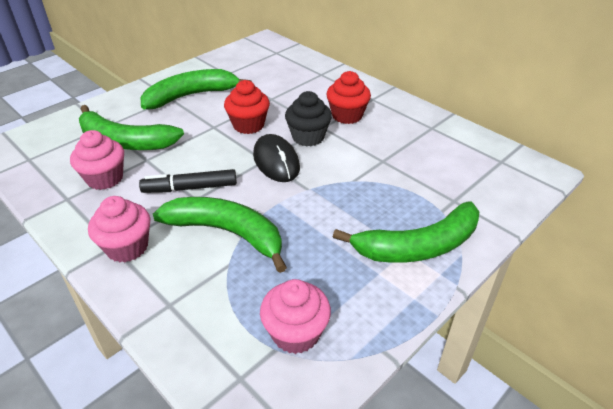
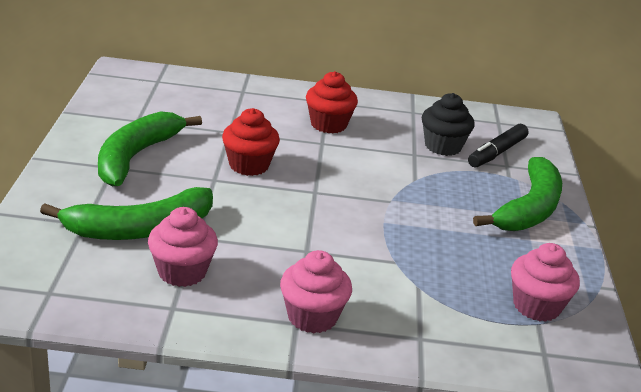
camera: 45 degrees left, 10 degrees down
(190, 188) = (286, 243): black marker -> black marker (497, 153)
(227, 233) = (379, 264): green banana -> none
(276, 161) = (328, 188): black mouse -> none
(308, 137) = (323, 156): black cupcake -> black cupcake (443, 146)

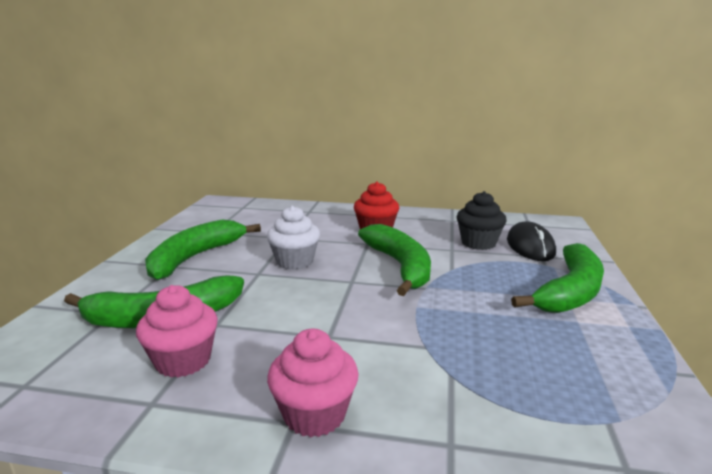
camera: 10 degrees right, 10 degrees down
(249, 165) = (295, 261): red cupcake -> white cupcake
(362, 174) = (400, 266): none -> green banana
(497, 153) = (530, 246): black marker -> black mouse
(536, 306) = (600, 398): pink cupcake -> none

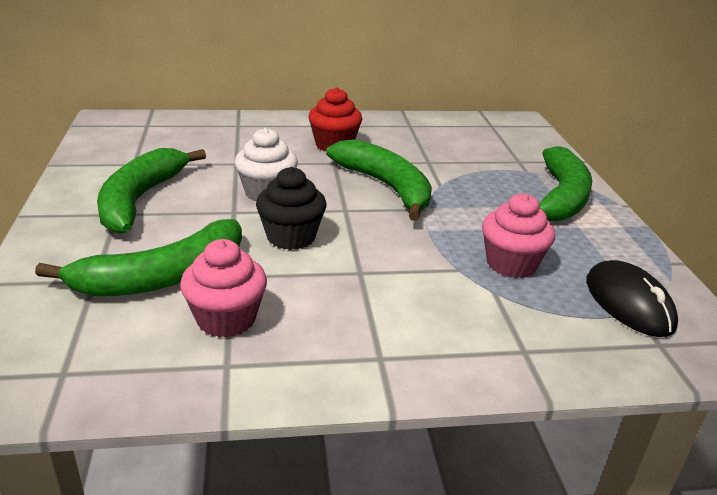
camera: 20 degrees left, 10 degrees up
(314, 414) = (395, 347): pink cupcake -> pink cupcake (511, 264)
(478, 243) = (452, 152): black cupcake -> black cupcake (291, 237)
(530, 246) = (504, 151): black mouse -> black mouse (628, 303)

